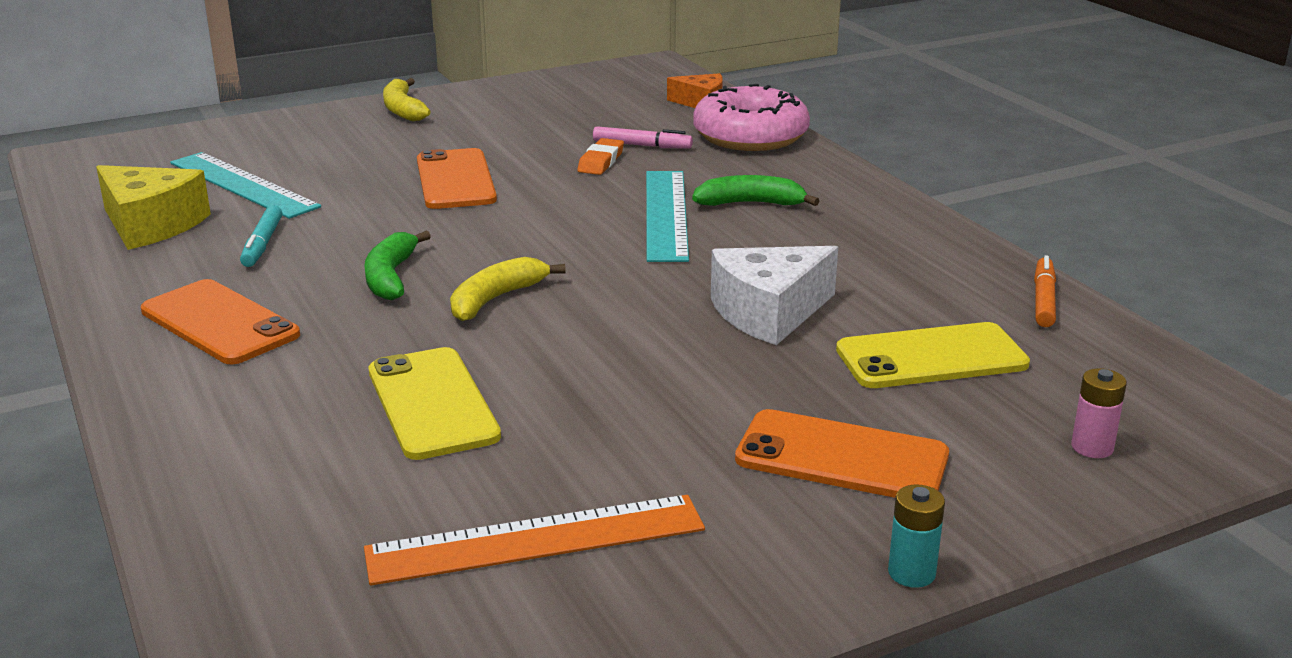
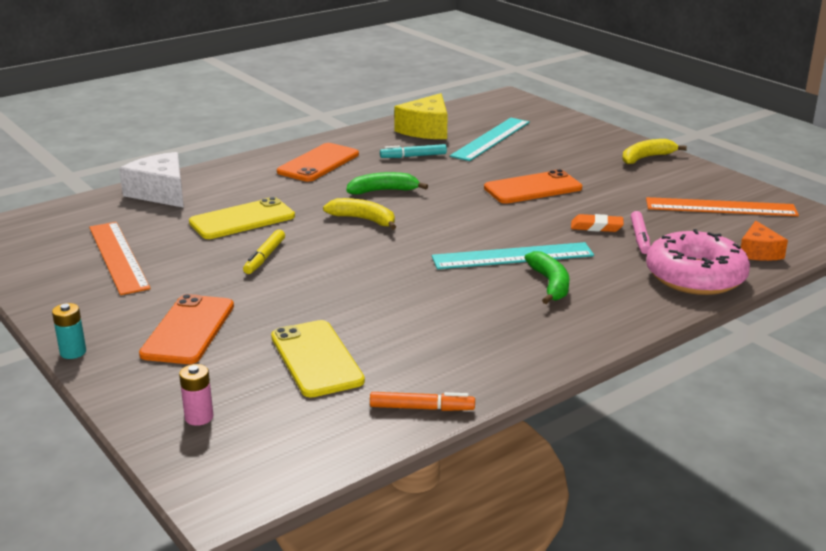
camera: 80 degrees right, 0 degrees up
(579, 99) = (720, 207): none -> orange ruler
(599, 386) = (265, 257): none -> yellow marker
(769, 313) = (368, 300): white cheese -> white cheese (161, 193)

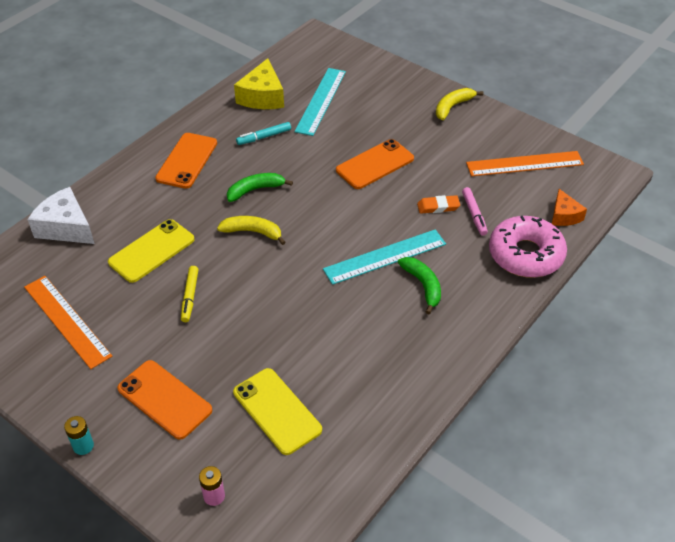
camera: 15 degrees left, 20 degrees up
(188, 330) = (164, 399): orange phone -> orange phone turned 45 degrees counterclockwise
(421, 408) = (373, 448): orange marker -> none

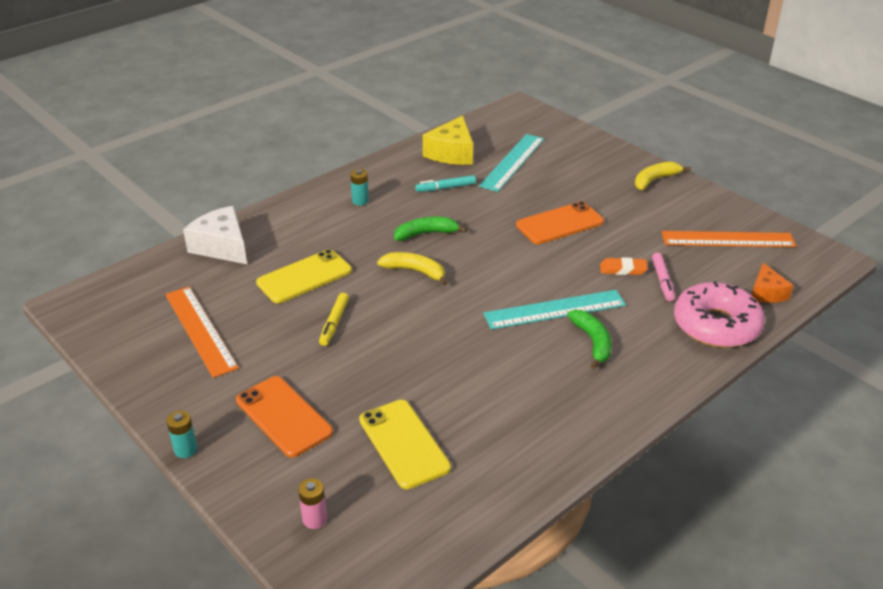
camera: 10 degrees right, 10 degrees down
(187, 161) = (360, 201): orange phone -> turquoise battery

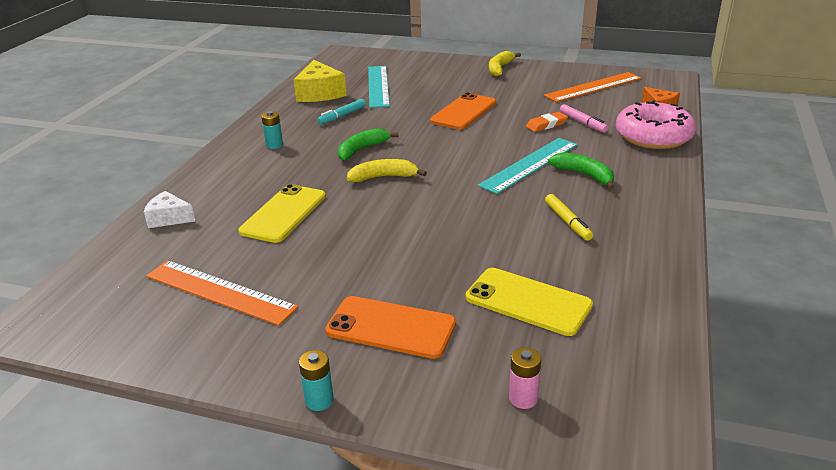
camera: 30 degrees left, 5 degrees down
(222, 246) = (169, 218): white cheese -> white cheese, size x0.61
(334, 323) = (354, 237): yellow marker -> yellow marker (567, 222)

